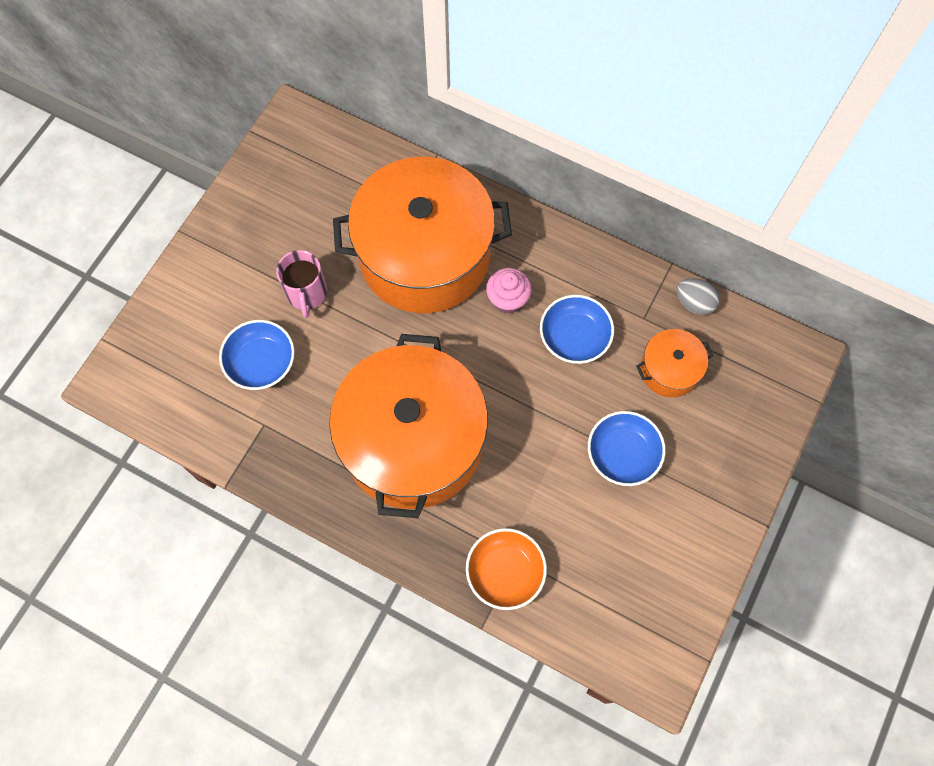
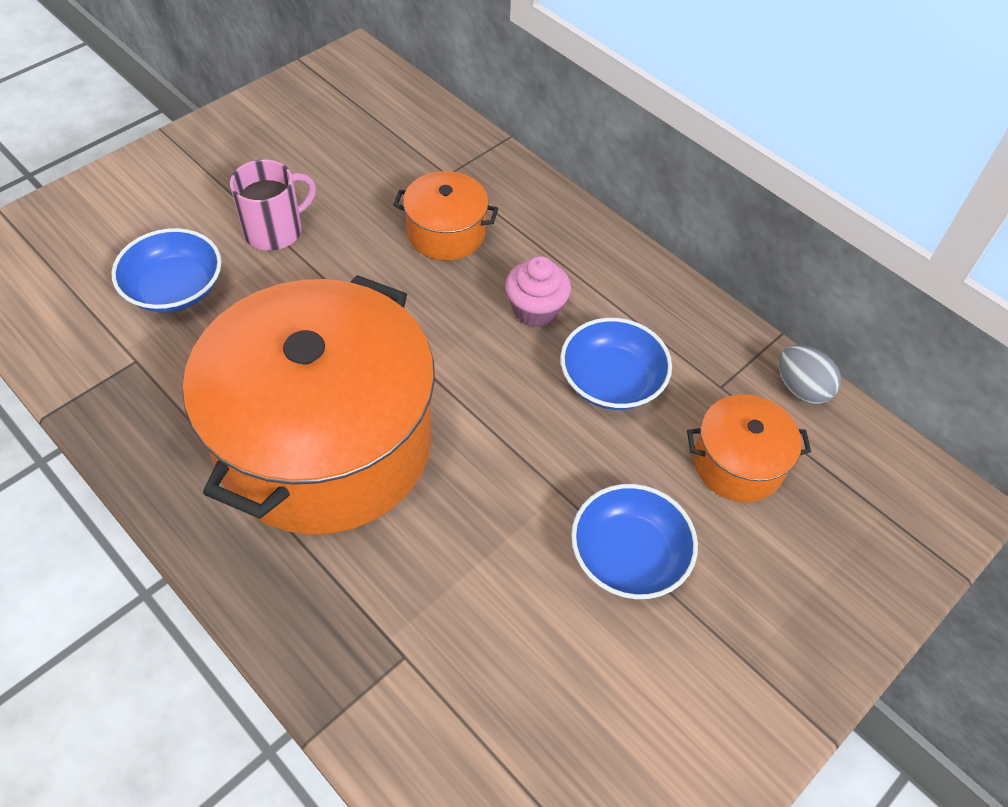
camera: 15 degrees right, 15 degrees down
(306, 293) = (275, 230): pink mug -> pink mug turned 135 degrees counterclockwise
(424, 256) = (446, 233): orange pot -> orange pot, size x0.43
(505, 572) = (377, 670): orange bowl -> none

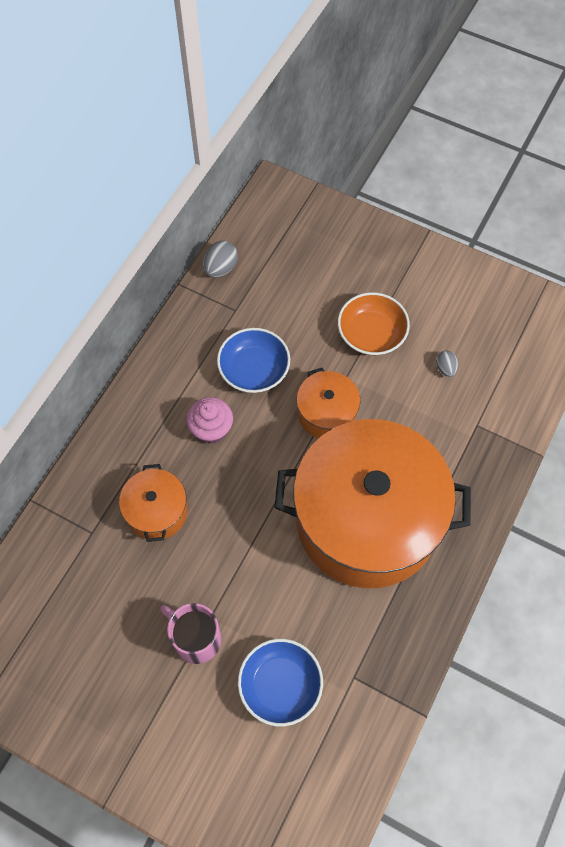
camera: 105 degrees left, 10 degrees up
(527, 648) = (445, 368): none -> grey egg
(628, 556) = (371, 334): blue bowl -> orange bowl
(738, 463) = (288, 292): orange pot -> orange pot (327, 413)

